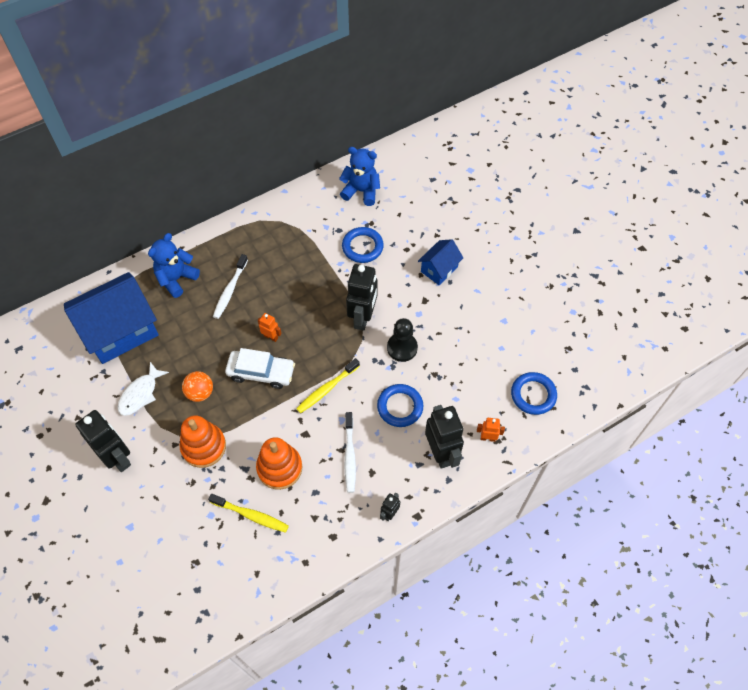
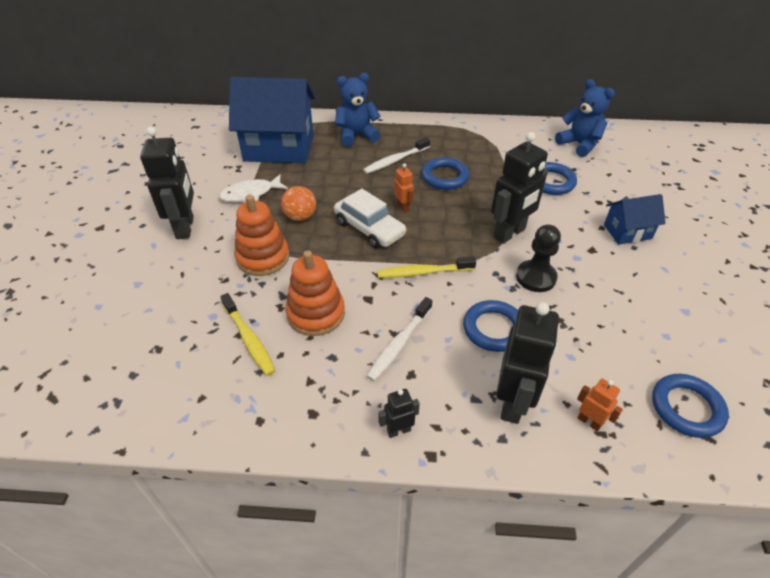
camera: 35 degrees right, 15 degrees down
(281, 286) = (445, 177): none -> blue ring

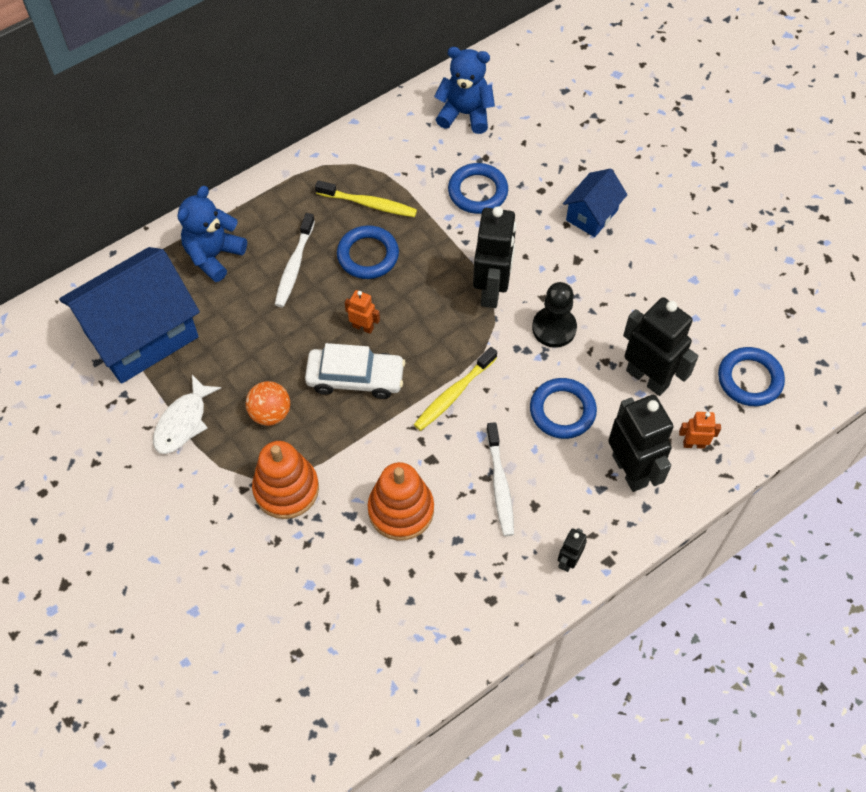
camera: 40 degrees left, 15 degrees up
(185, 227) = (162, 514): black robot -> black robot (647, 378)
(249, 339) = (369, 580): yellow toothbrush -> yellow toothbrush (369, 204)

